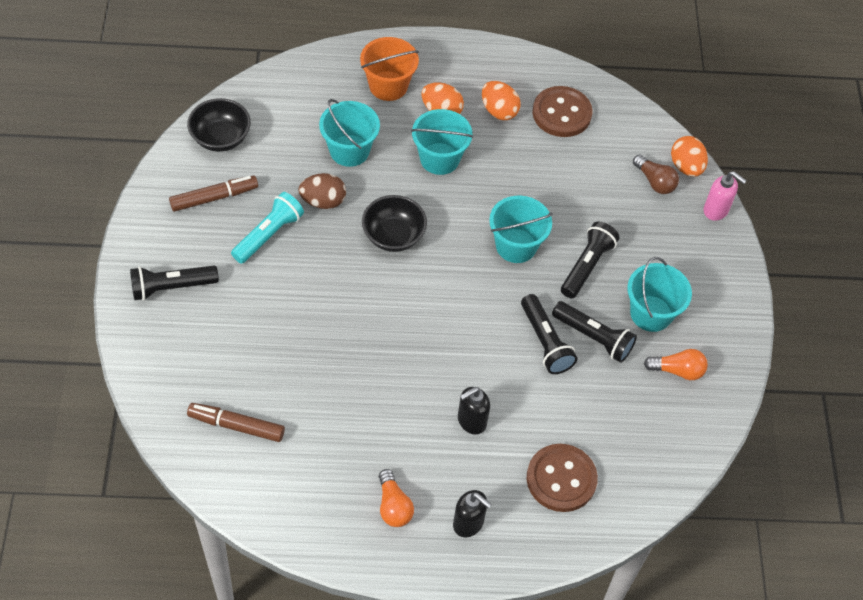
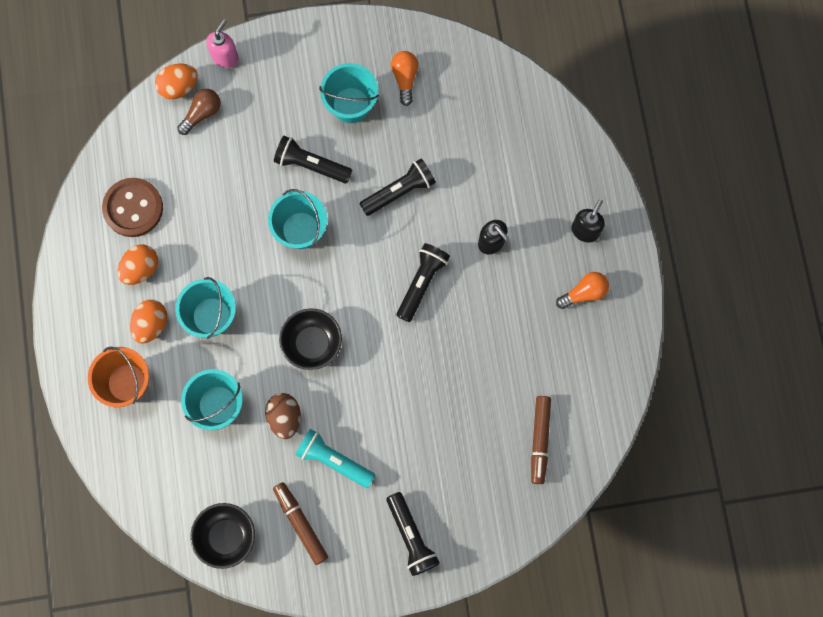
camera: 95 degrees left, 20 degrees up
(561, 479) = (529, 162): brown button -> none
(593, 337) = (386, 151): black flashlight -> black flashlight (421, 283)

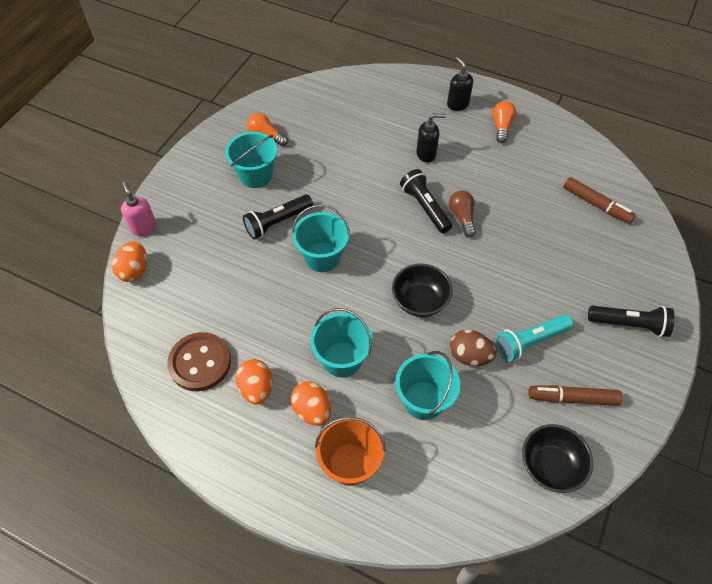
camera: 55 degrees left, 20 degrees down
(202, 114) = (171, 268): brown light bulb -> brown light bulb (462, 217)
(399, 191) = (345, 183): black flashlight -> none

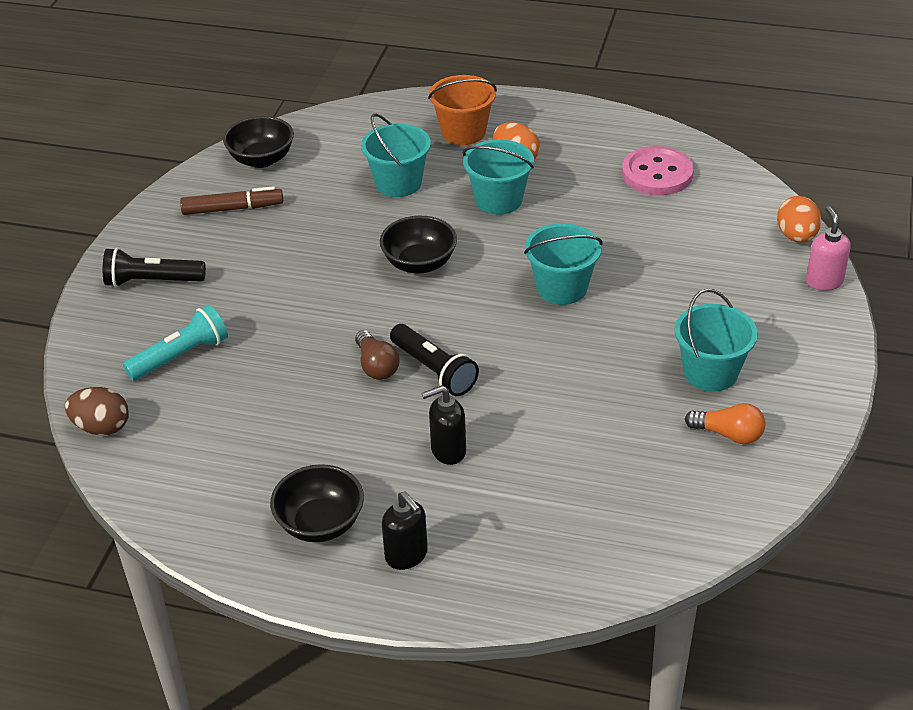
camera: 170 degrees right, 15 degrees down
(143, 227) = (824, 281): pink soap dispenser -> pink soap dispenser turned 150 degrees counterclockwise
(200, 363) = (657, 174): brown button -> pink button
(256, 389) = (583, 165): orange egg -> none
(277, 222) = (643, 317): black flashlight -> none
(469, 356) = (351, 224): brown egg -> brown egg (102, 427)
(501, 127) = (320, 523): orange light bulb -> black bowl
(530, 342) = (278, 247): turquoise flashlight -> turquoise flashlight (181, 356)
(596, 205) = (168, 417): brown marker -> none

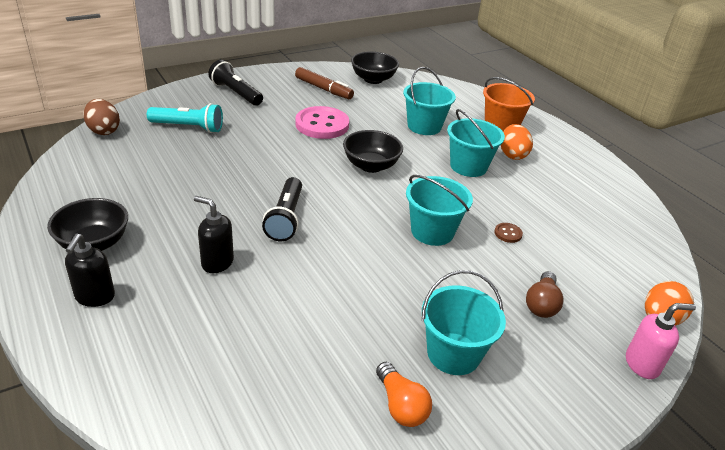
camera: 40 degrees right, 5 degrees down
(376, 366) = (261, 194): brown light bulb -> brown light bulb (541, 304)
(617, 244) = (508, 233): none -> brown button
(657, 174) = (599, 215): pink button -> pink button (322, 125)
(824, 281) = (642, 364): pink soap dispenser -> pink soap dispenser turned 45 degrees clockwise

